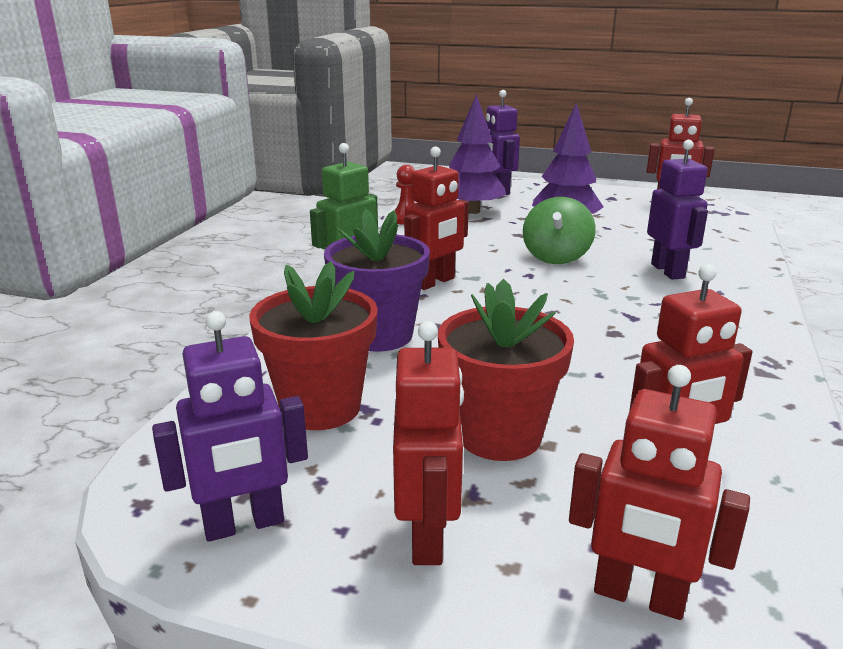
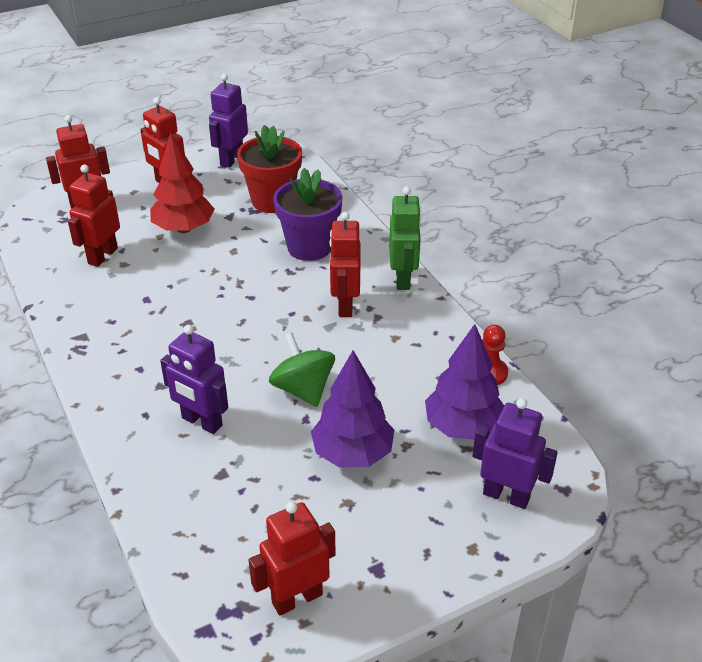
camera: 135 degrees right, 15 degrees up
(499, 435) = (184, 228): red flower pot -> red tree

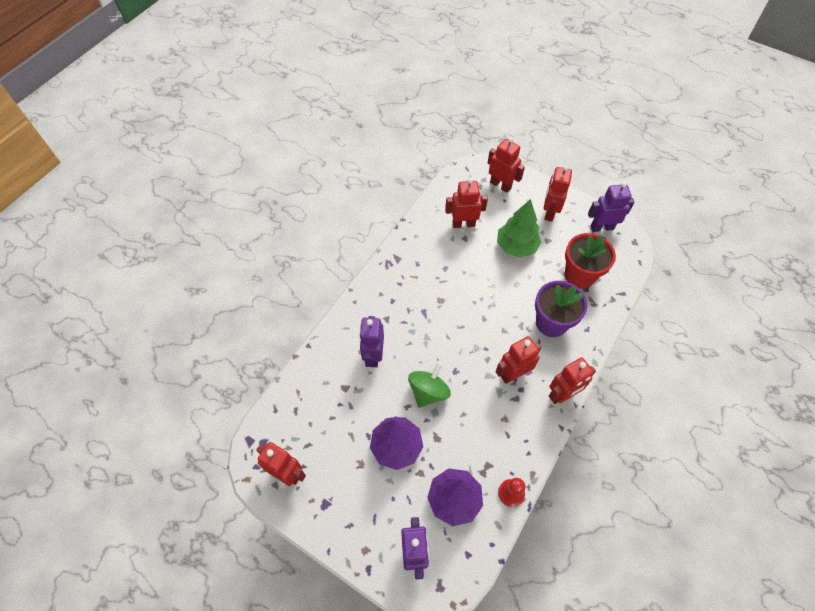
camera: 60 degrees right, 20 degrees up
(184, 228) = (516, 246): red tree -> green tree
(403, 279) = (562, 394): green robot -> red robot

